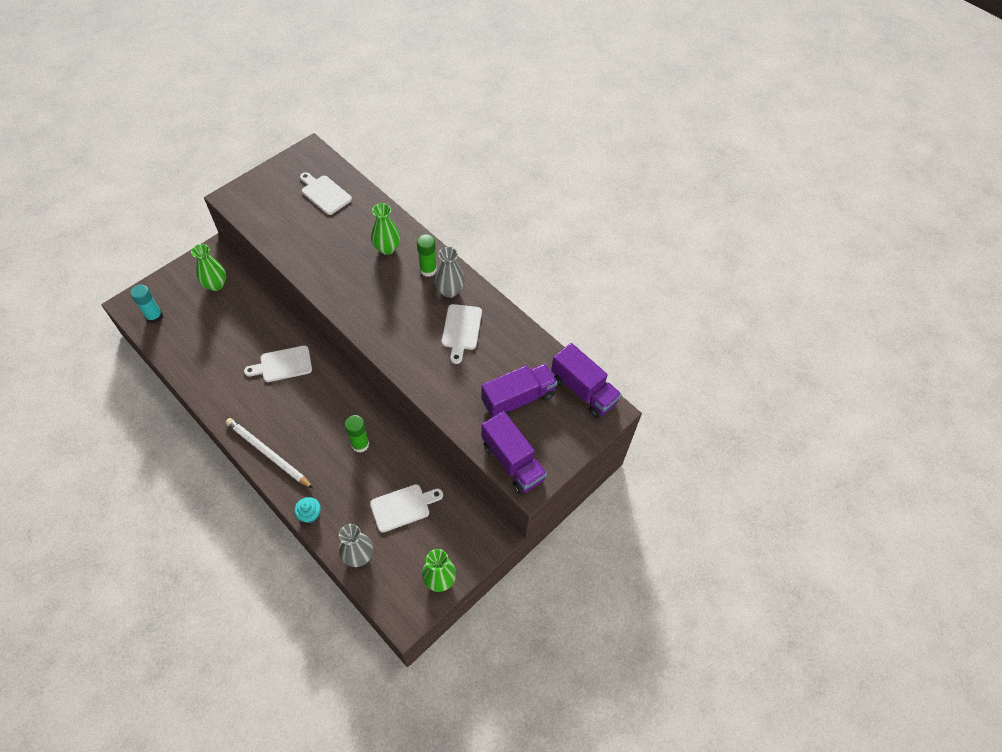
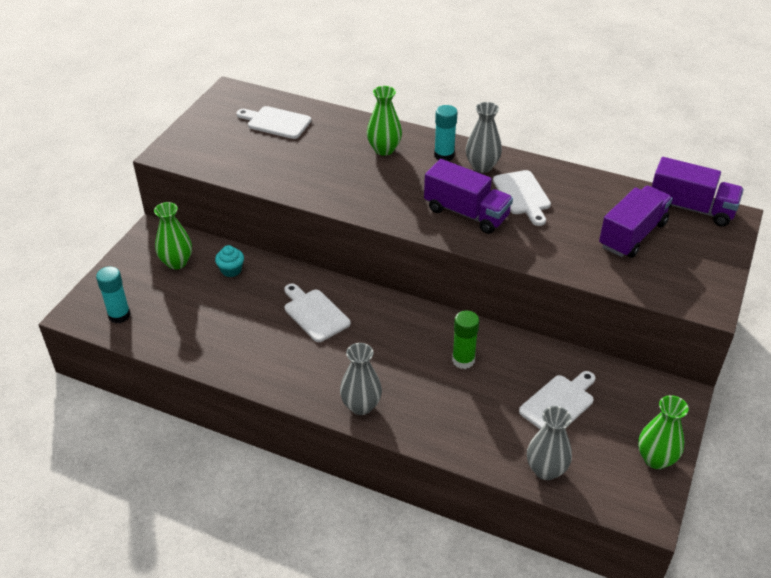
camera: 20 degrees left, 15 degrees down
(268, 454) = (361, 406): white pencil -> grey vase
(283, 364) = (314, 313): white cutting board -> white cutting board turned 90 degrees clockwise
(310, 514) = (457, 449): turquoise cupcake -> turquoise cupcake (231, 270)
(428, 270) = (444, 155): green glue stick -> turquoise glue stick
(512, 462) = (675, 291): purple truck -> purple truck (466, 213)

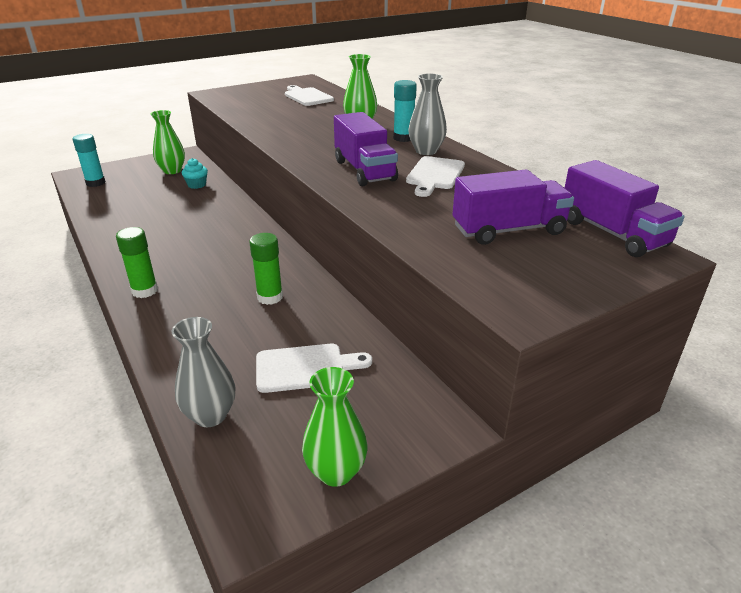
camera: 35 degrees right, 10 degrees down
(314, 313) = (208, 225): white cutting board -> none
(361, 406) = (145, 291): grey vase -> green glue stick

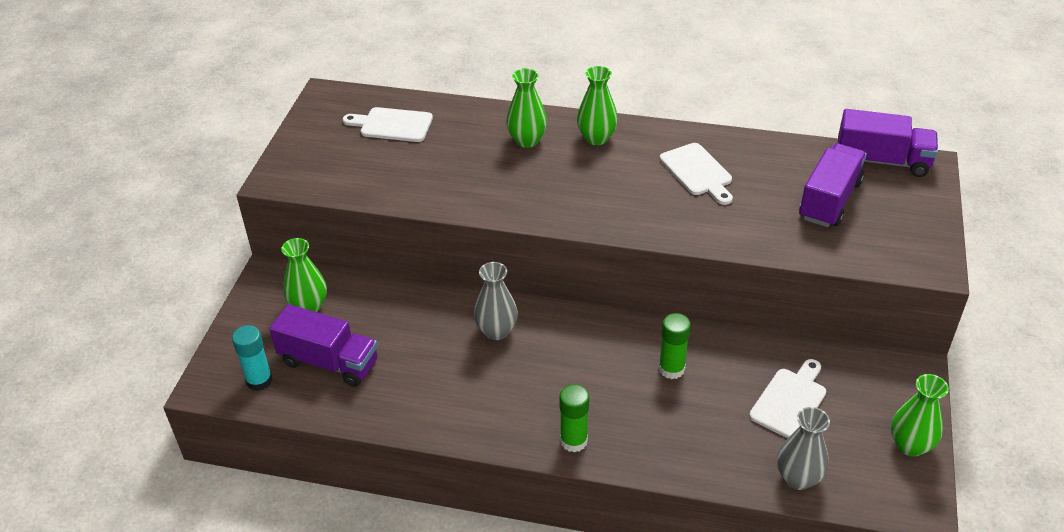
camera: 45 degrees left, 10 degrees up
(197, 185) = (376, 306): turquoise cupcake -> none
(364, 170) = (642, 201): purple truck -> purple truck (329, 362)
(403, 138) = (596, 138): turquoise glue stick -> green vase
(426, 151) = (642, 145): grey vase -> grey vase (496, 331)

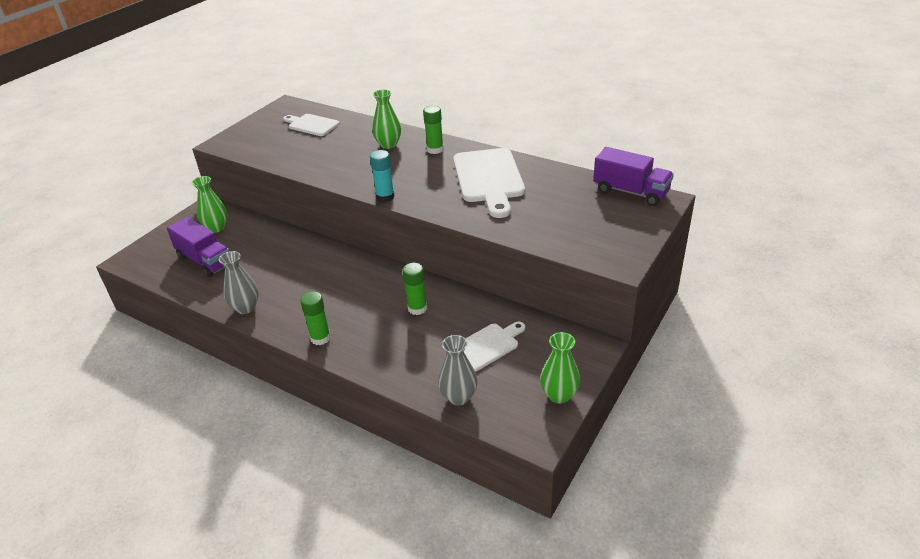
camera: 20 degrees right, 5 degrees down
(259, 380) = (158, 263): turquoise glue stick -> turquoise glue stick (385, 197)
(496, 331) = (318, 263): grey vase -> grey vase (245, 308)
(596, 138) = (435, 149): green vase -> green glue stick
(697, 172) = (489, 179): white cutting board -> white cutting board, size x1.72
(829, 200) = (572, 210): purple truck -> none

